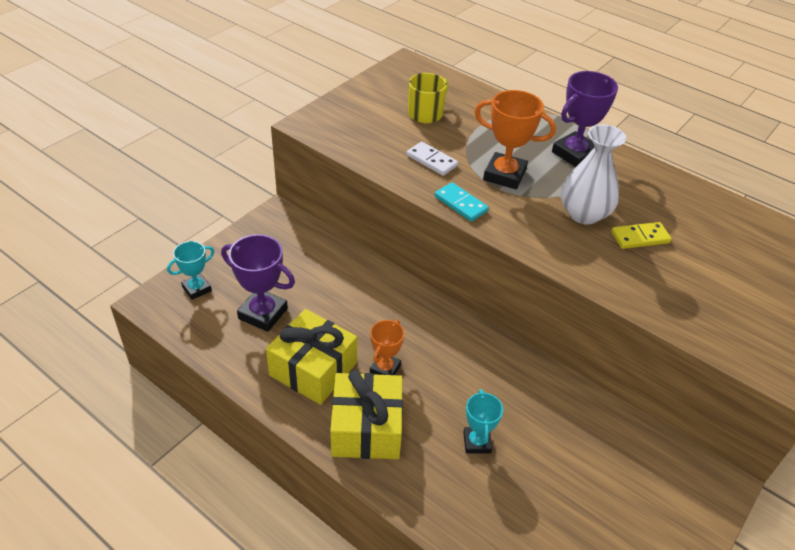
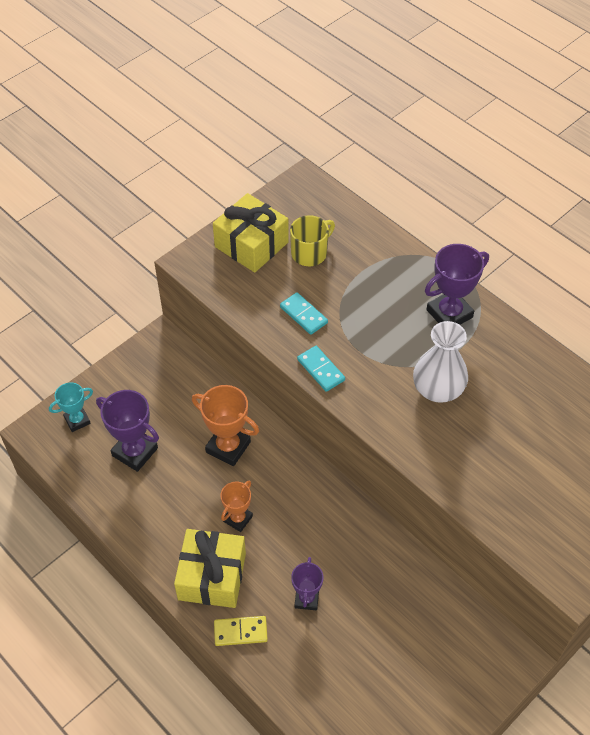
camera: 10 degrees right, 10 degrees up
(313, 369) = (173, 513): yellow gift -> yellow gift (251, 244)
(431, 161) = (303, 315): white domino -> turquoise domino
(477, 442) = (306, 598): turquoise trophy -> purple trophy
(504, 175) = (371, 337): orange trophy -> orange trophy (228, 447)
(640, 237) = (484, 421): yellow domino -> yellow domino (240, 632)

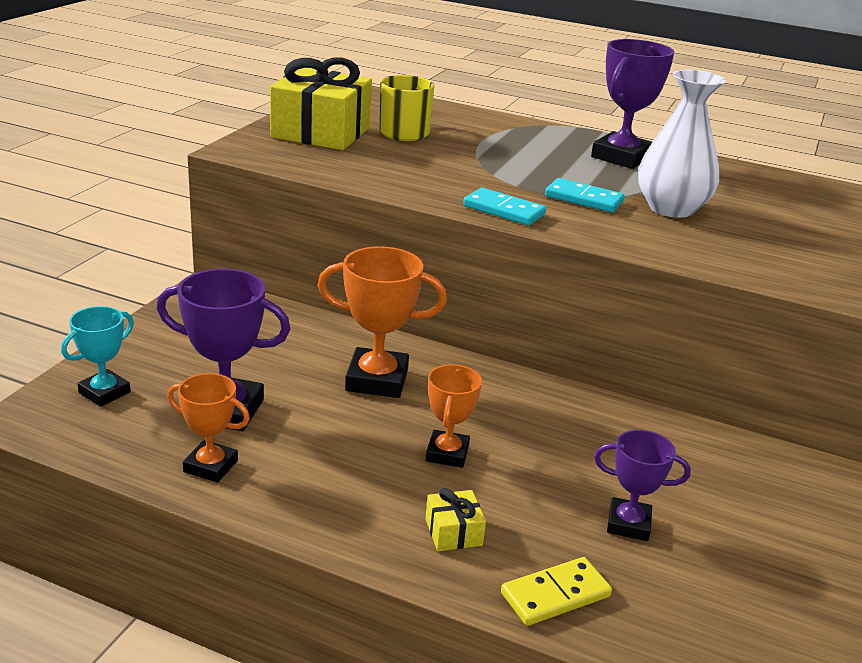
camera: 25 degrees left, 25 degrees down
(111, 494) = (210, 466): none -> orange trophy
(212, 576) = (453, 532): yellow gift -> yellow gift, size x0.43
(303, 315) = (439, 173): turquoise domino -> turquoise domino (584, 199)
(306, 598) = (628, 524): purple trophy -> purple trophy turned 60 degrees counterclockwise

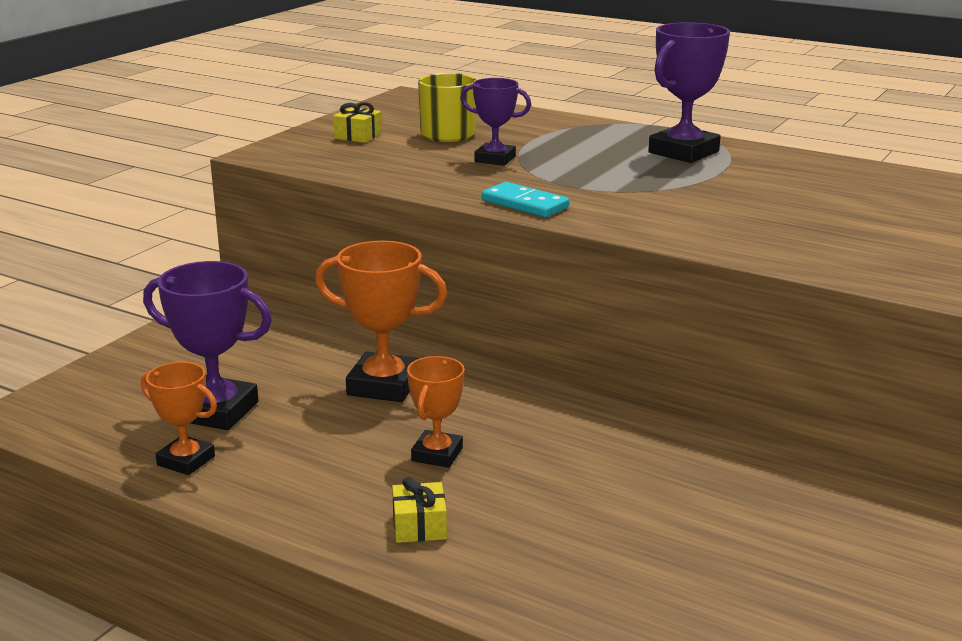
camera: 10 degrees right, 5 degrees down
(104, 392) = (99, 394): turquoise trophy -> none
(321, 132) = (358, 136): yellow gift -> yellow gift, size x0.43
(555, 595) = (510, 586): yellow domino -> none
(584, 199) = (620, 192): turquoise domino -> none
(628, 524) = (614, 524): purple trophy -> purple trophy (495, 159)
(671, 208) = (717, 200): white vase -> none

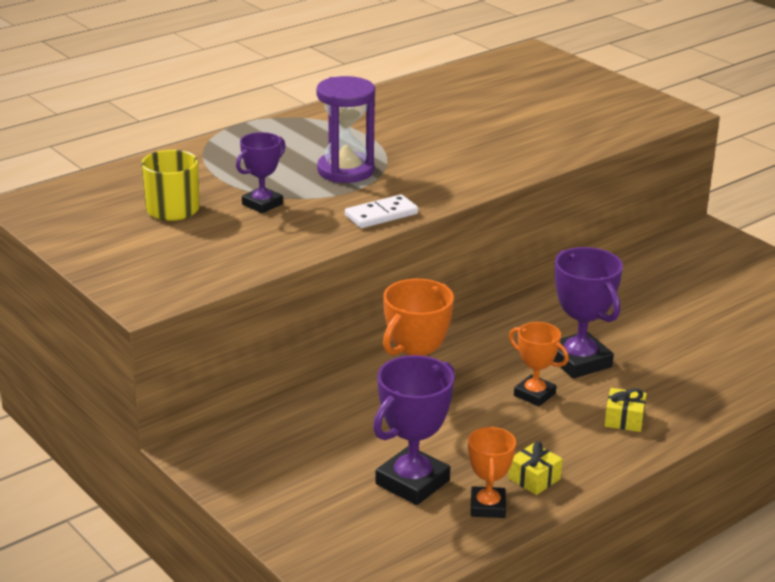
camera: 70 degrees left, 5 degrees up
(186, 461) = (488, 506): orange trophy -> orange trophy turned 45 degrees counterclockwise
(358, 136) = (134, 249): yellow gift -> yellow gift (534, 478)
(524, 204) = (381, 215): turquoise domino -> white domino
(614, 176) = (345, 171): none -> purple hourglass
(683, 152) = (310, 134): purple trophy -> purple trophy (579, 361)

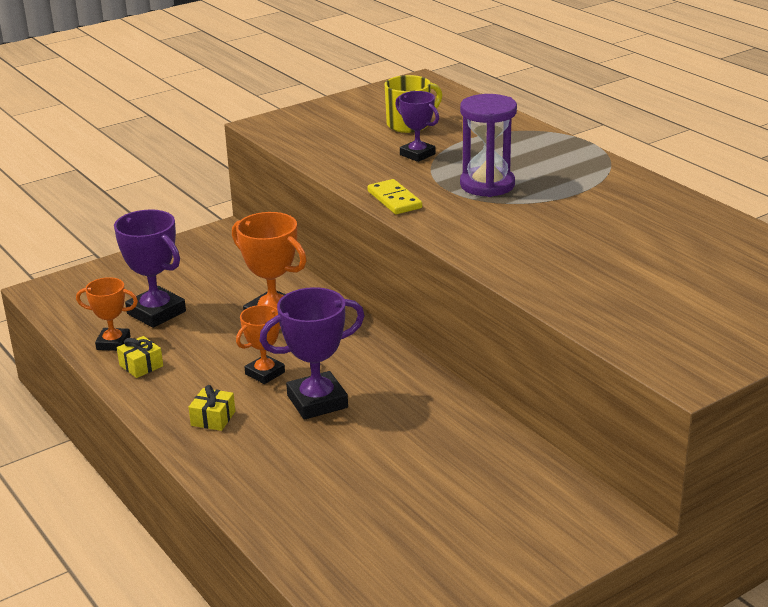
camera: 95 degrees right, 0 degrees up
(381, 215) = (394, 200): white domino -> yellow domino

